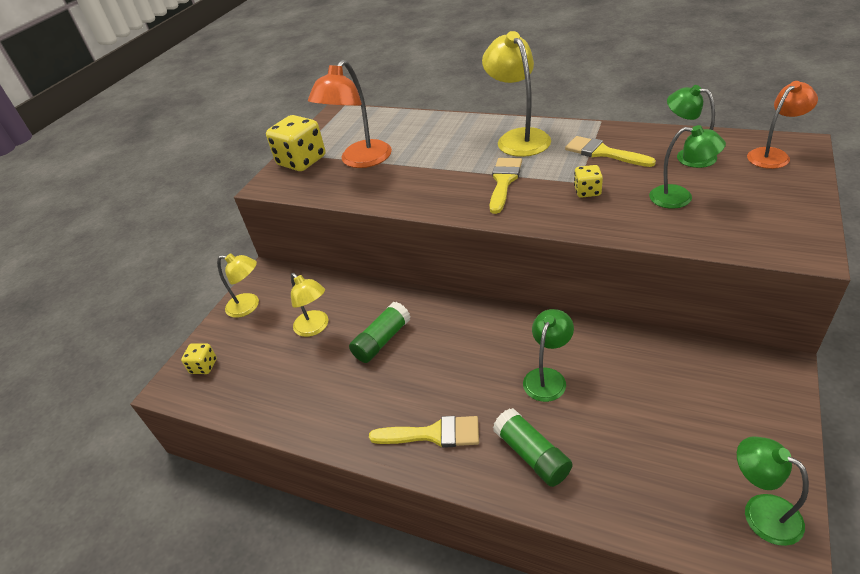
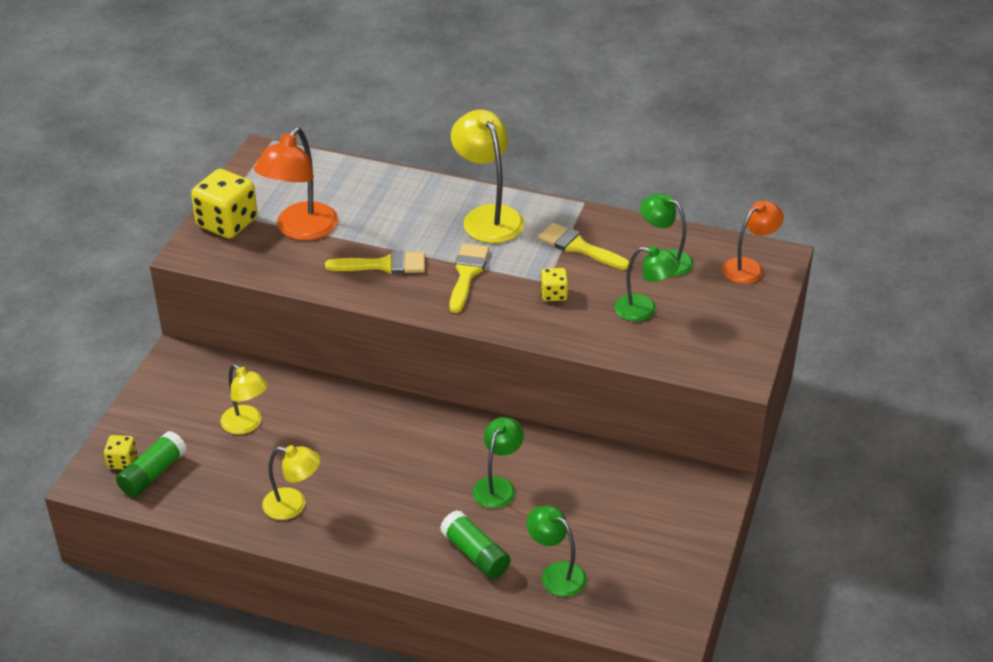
camera: 10 degrees left, 0 degrees up
(249, 306) = (163, 396): yellow lamp -> yellow lamp (293, 505)
(382, 340) = (324, 442): green glue stick -> green glue stick (153, 473)
(433, 434) = (381, 534): yellow brush -> yellow brush (383, 265)
(761, 511) = (666, 600): green lamp -> green lamp (556, 574)

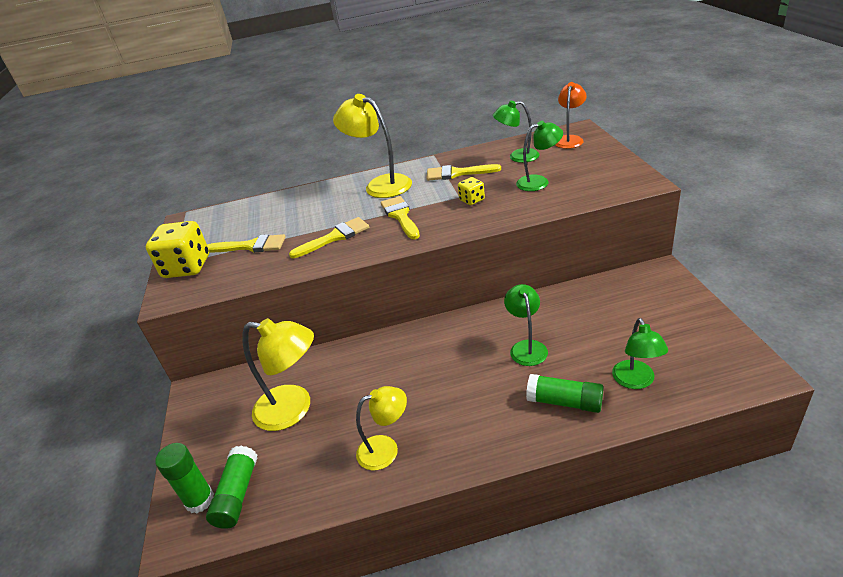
camera: 25 degrees left, 5 degrees down
(122, 461) = (200, 500): yellow dice -> green glue stick
(247, 425) = (294, 409): yellow lamp -> yellow lamp, size x1.57
(300, 230) = (251, 246): orange lamp -> yellow brush
(556, 574) = (636, 381): green lamp -> green lamp turned 105 degrees counterclockwise

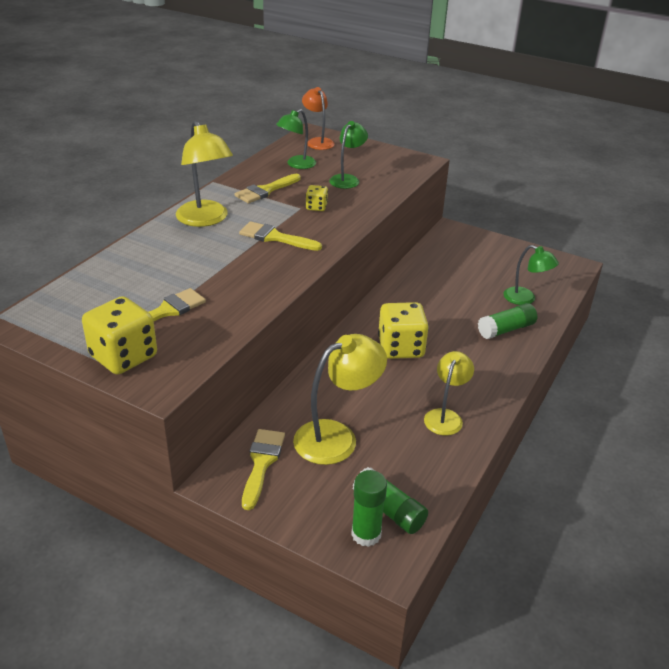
camera: 55 degrees left, 0 degrees up
(335, 237) = (243, 273): yellow brush -> yellow brush (262, 463)
(380, 185) = (206, 219): yellow lamp -> yellow lamp turned 105 degrees counterclockwise
(443, 364) = (401, 348): none -> yellow dice
(526, 347) = (438, 310): green lamp -> none

